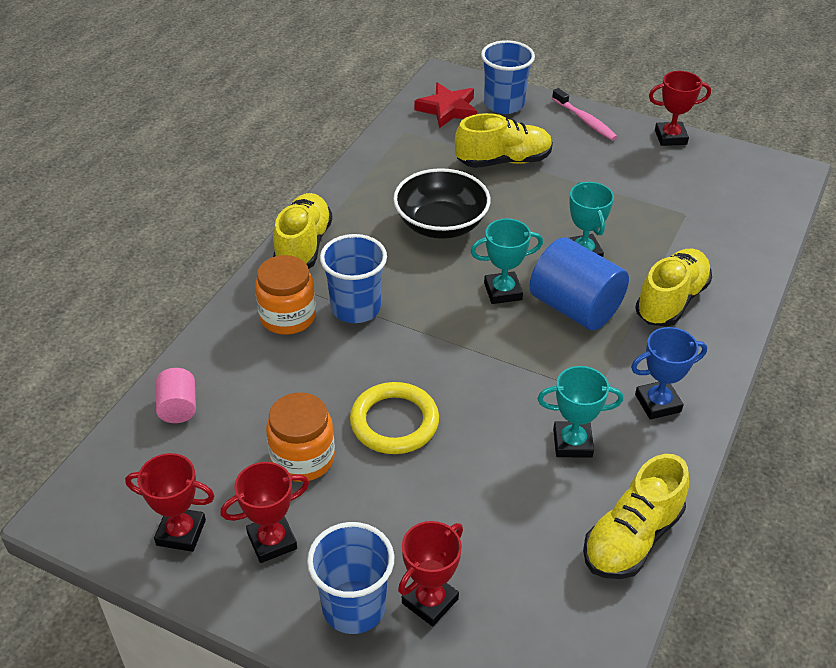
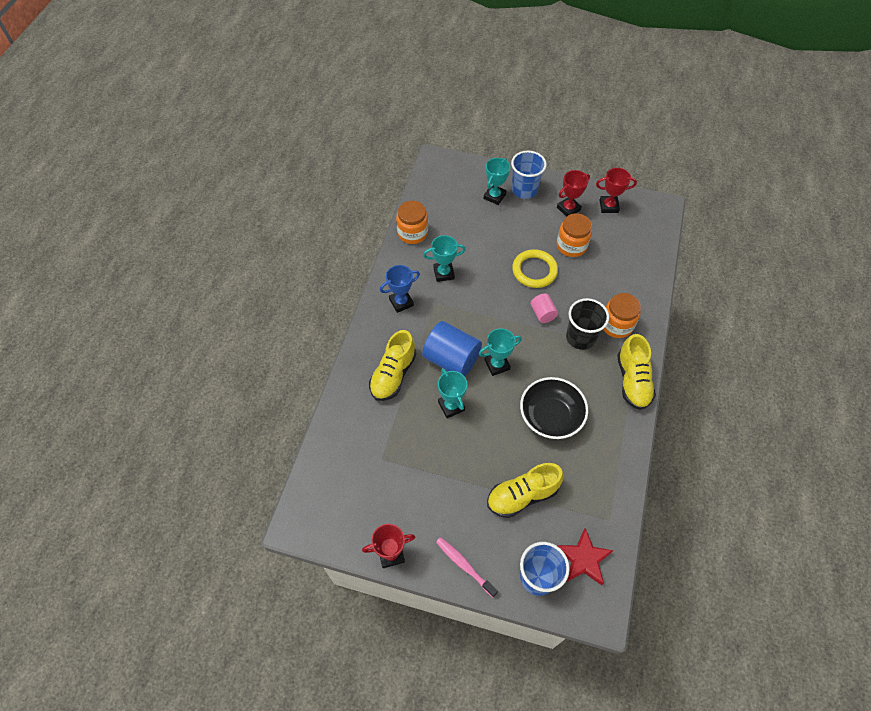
camera: 170 degrees right, 15 degrees up
(178, 407) = (644, 261): pink cylinder -> pink cylinder (542, 314)
(355, 308) = (580, 337): blue cup -> black cup
(430, 601) = (494, 196): red trophy -> turquoise trophy
(632, 538) = (412, 233): yellow shoe -> orange jar

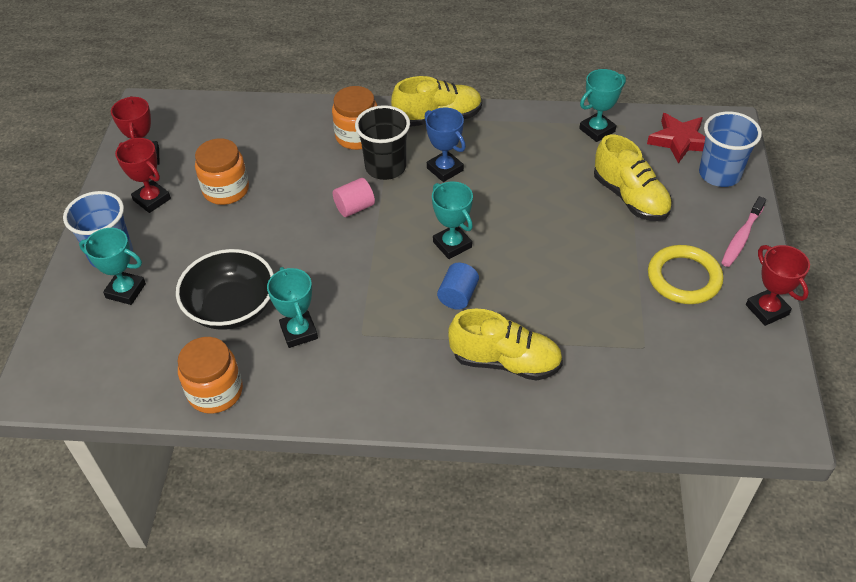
camera: 100 degrees left, 10 degrees down
(401, 302) = (368, 378): blue trophy -> blue trophy (445, 169)
(451, 359) = (458, 296): blue cylinder -> blue cylinder, size x0.52
(451, 406) = (534, 284): turquoise trophy -> turquoise trophy (597, 130)
(534, 270) = (278, 224): yellow ring -> yellow ring (684, 278)
(550, 417) = (514, 184): black bowl -> black bowl (231, 307)

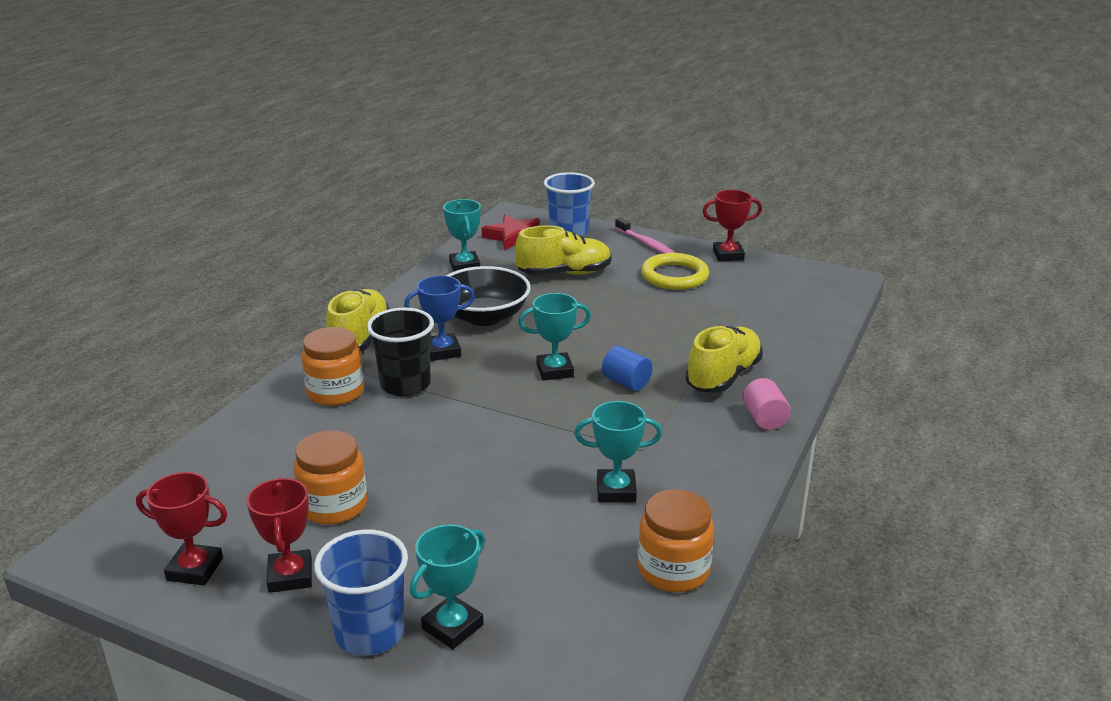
camera: 70 degrees left, 20 degrees down
(152, 199) = (290, 576): red trophy -> red trophy turned 75 degrees counterclockwise
(231, 307) = (545, 535): black bowl -> black bowl (484, 316)
(354, 207) = (451, 417): pink cylinder -> pink cylinder (764, 419)

